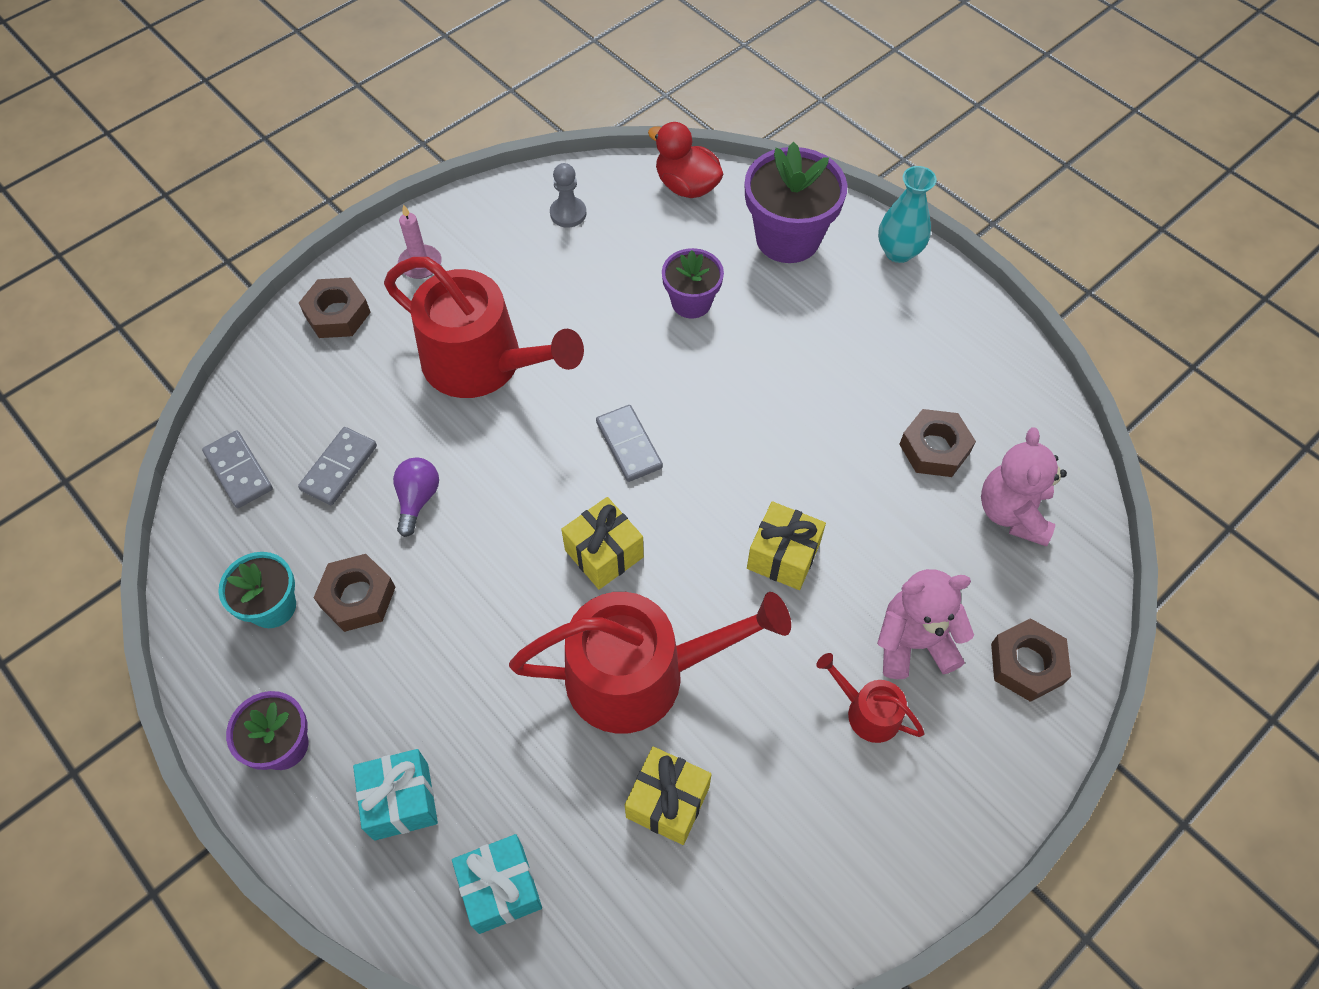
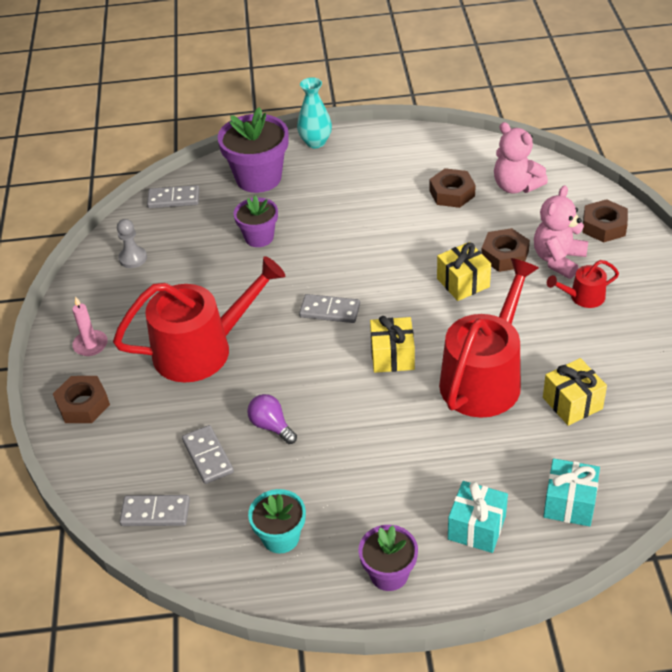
camera: 50 degrees left, 15 degrees down
(358, 597) = (315, 488): brown nut -> brown nut (504, 255)
(686, 186) = (173, 199): red duck -> grey domino

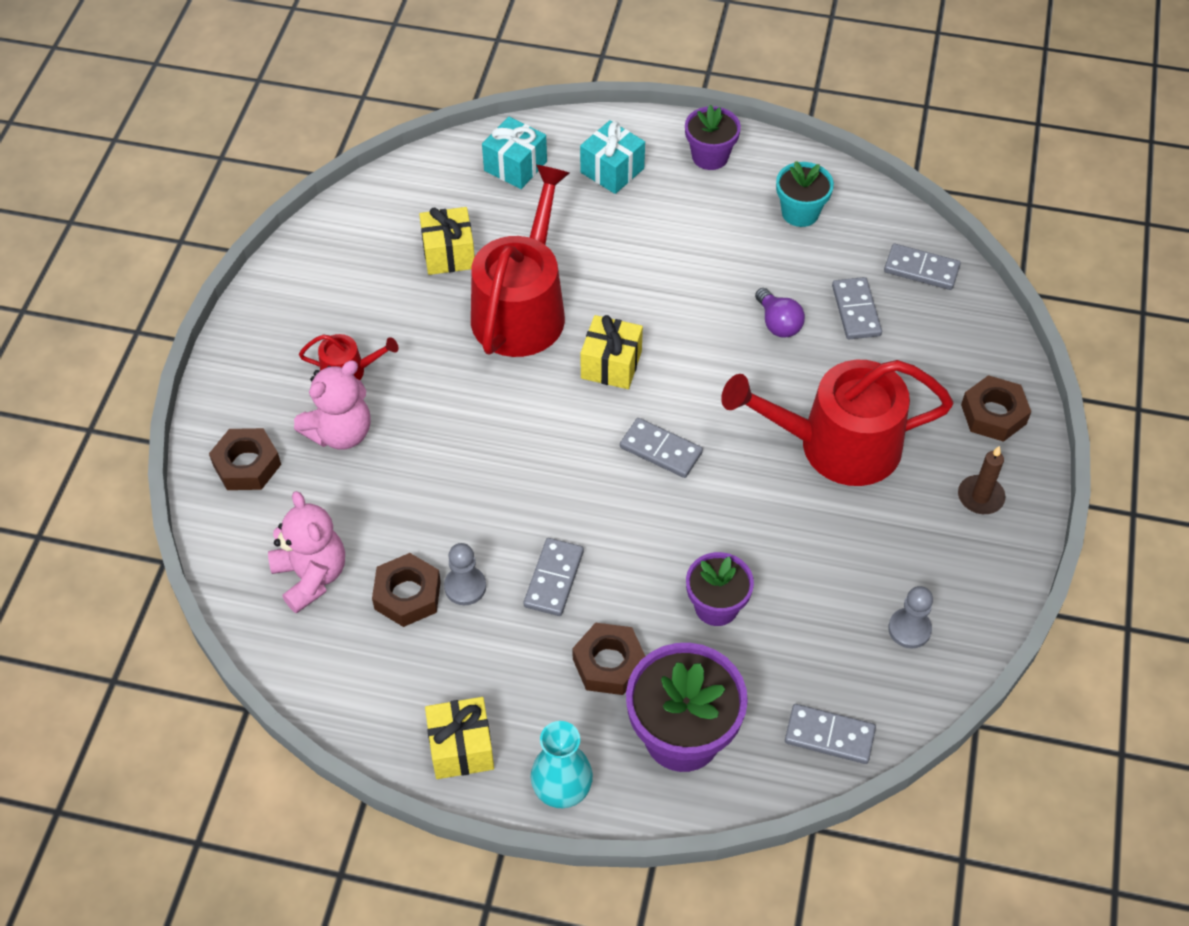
camera: 165 degrees left, 10 degrees up
(90, 345) = (980, 497): pink candle -> brown candle
(367, 224) = (554, 579): none -> grey domino
(419, 206) = (465, 587): none -> grey pawn
(463, 283) = (477, 437): yellow gift -> yellow gift (461, 748)
(484, 377) = (522, 308): red watering can -> red watering can turned 150 degrees clockwise
(504, 255) = (401, 461): brown nut -> brown nut (609, 664)

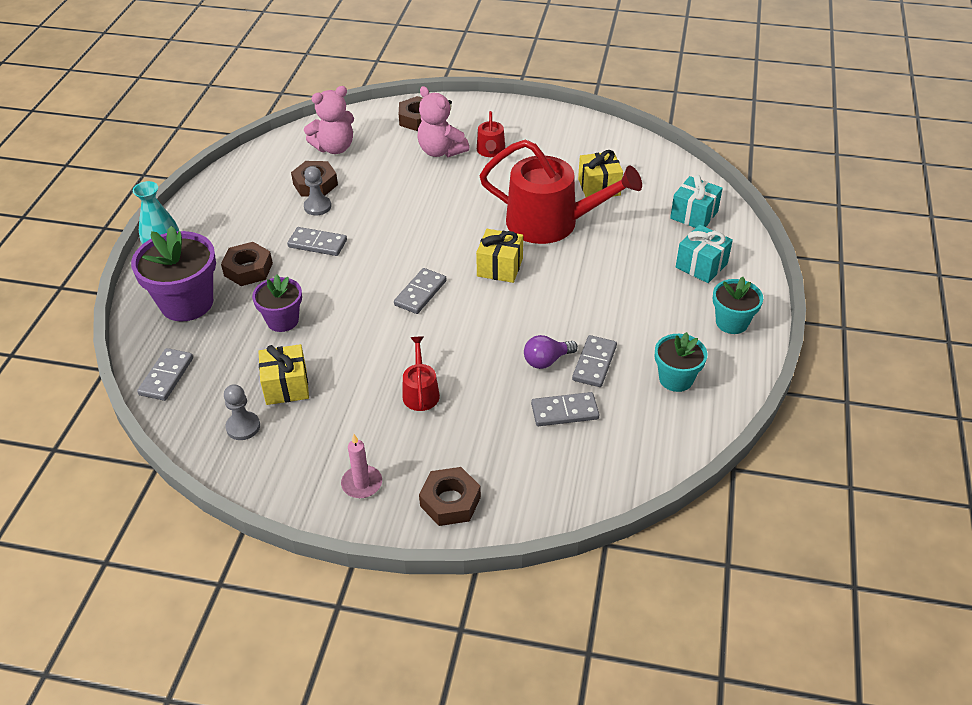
camera: 90 degrees right, 10 degrees down
(461, 748) = (204, 210): yellow gift -> yellow gift (286, 386)
(710, 156) = (731, 322): purple flower pot -> turquoise flower pot
(837, 445) = (420, 392): red watering can -> red watering can, size x0.45
(921, 269) = (619, 461): grey domino -> grey domino (594, 363)
(980, 497) = (362, 483): brown candle -> pink candle

